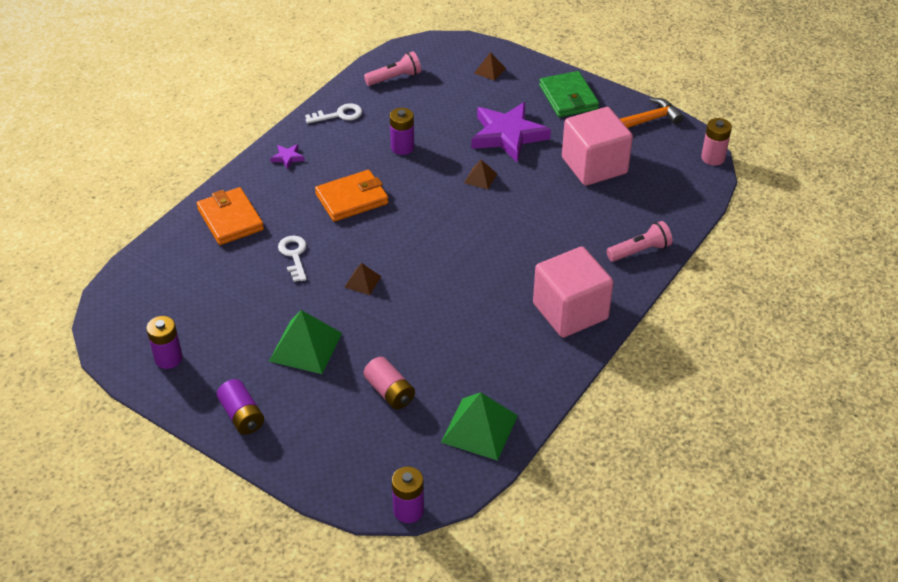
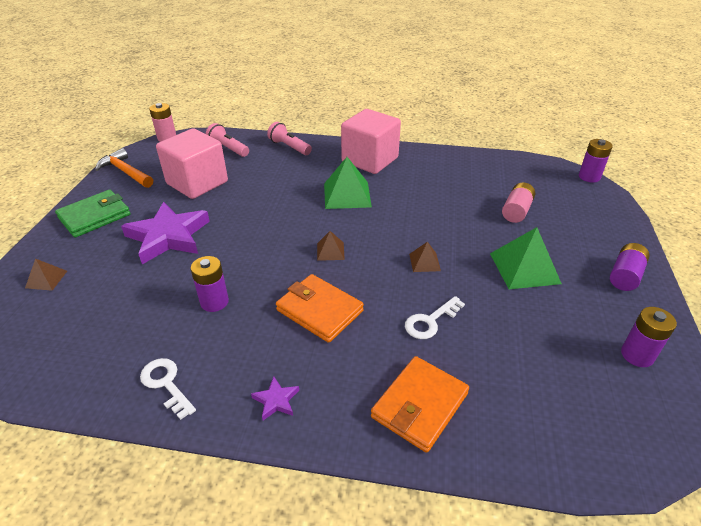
camera: 115 degrees left, 5 degrees down
(395, 78) = (68, 357): pink flashlight -> pink flashlight (228, 148)
(479, 428) = (502, 169): green pyramid -> green pyramid (347, 195)
(480, 178) = (242, 235): brown pyramid -> brown pyramid (330, 251)

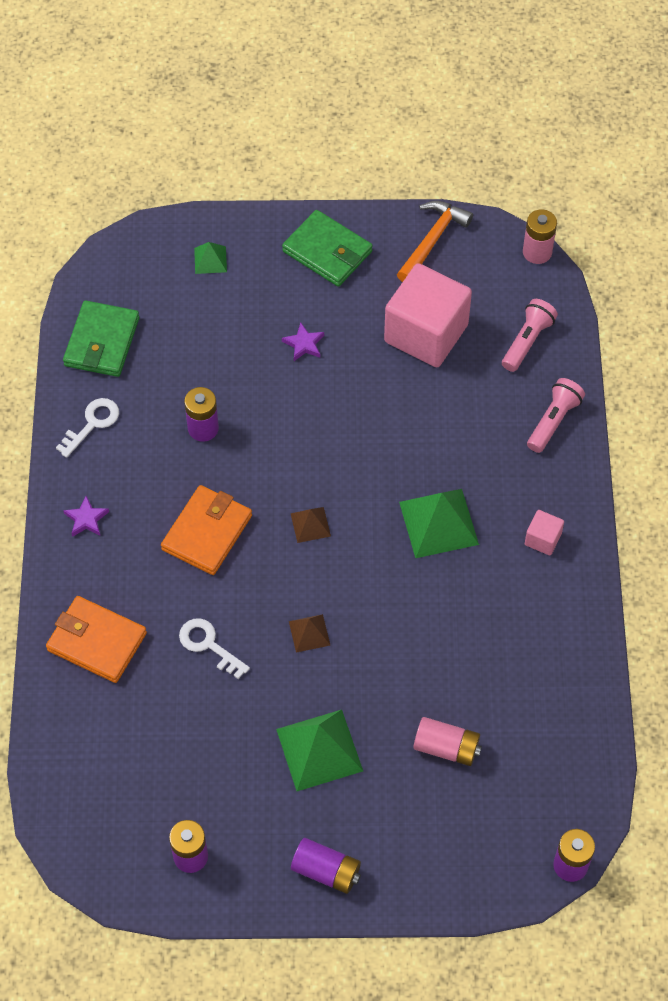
camera: 80 degrees right, 20 degrees up
(46, 279) = (210, 260): brown pyramid -> green pyramid
(74, 366) = (101, 342): none -> green wallet
(168, 236) = (304, 344): purple star -> purple star, size x0.41
(370, 160) = (542, 539): pink cube -> pink cube, size x0.43

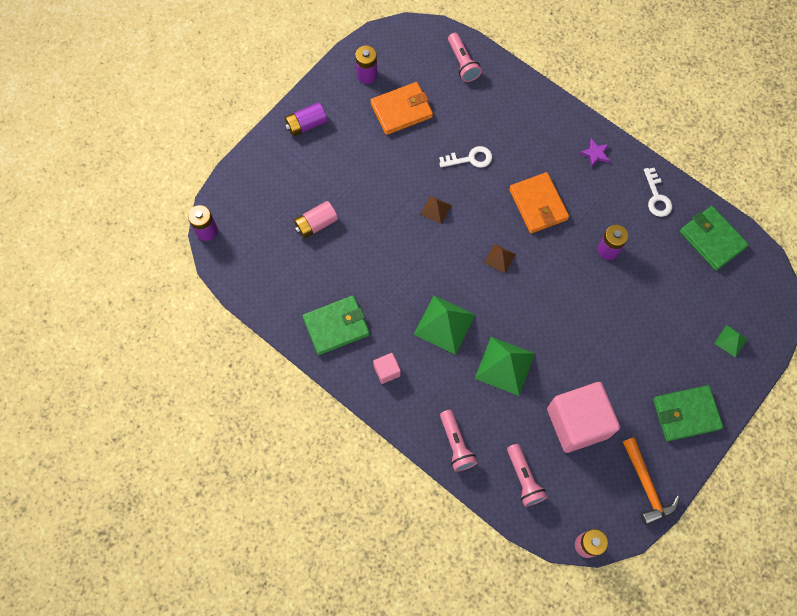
camera: 130 degrees right, 10 degrees up
(75, 754) = (462, 63): none -> pink flashlight
(97, 641) = (516, 111): orange wallet -> orange wallet (401, 110)
(304, 344) = (625, 346): purple star -> none
(319, 749) = (368, 167): green pyramid -> green pyramid (505, 366)
(544, 626) = (336, 326): none -> green wallet

